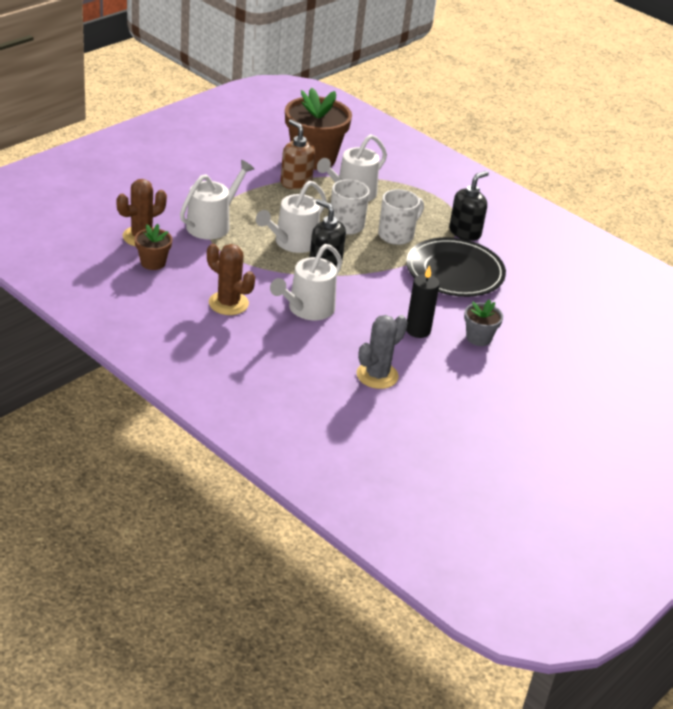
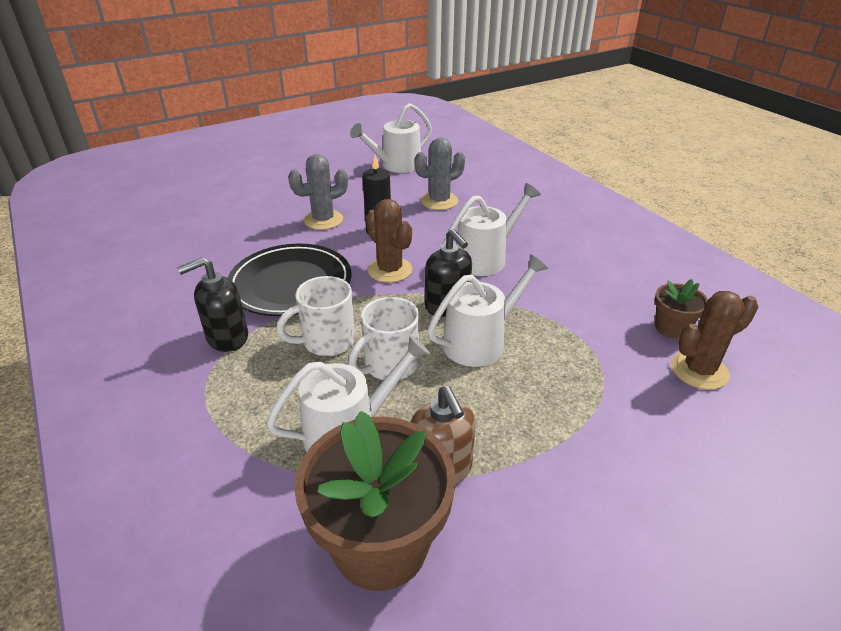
camera: 160 degrees left, 0 degrees up
(212, 224) = (595, 384): white watering can -> white watering can (397, 165)
(228, 303) = (572, 271): brown cactus -> brown cactus (390, 270)
(478, 338) = (323, 220): grey flower pot -> grey cactus

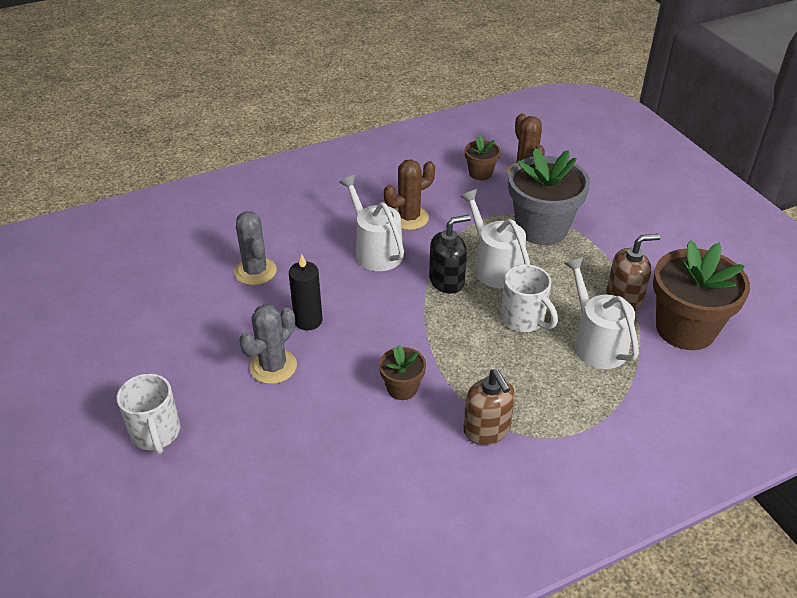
camera: 85 degrees left, 5 degrees up
(227, 337) = (487, 430): black soap dispenser -> brown soap dispenser
(290, 284) = (402, 388): black plate -> brown flower pot
(323, 220) = (273, 366): grey cactus -> grey cactus turned 60 degrees clockwise
(326, 342) = (494, 358): white mug -> white mug (156, 434)
(390, 270) = (386, 315): brown cactus -> brown cactus (409, 218)
(397, 165) = (149, 300): white watering can -> none
(574, 385) = (541, 228): none -> grey flower pot

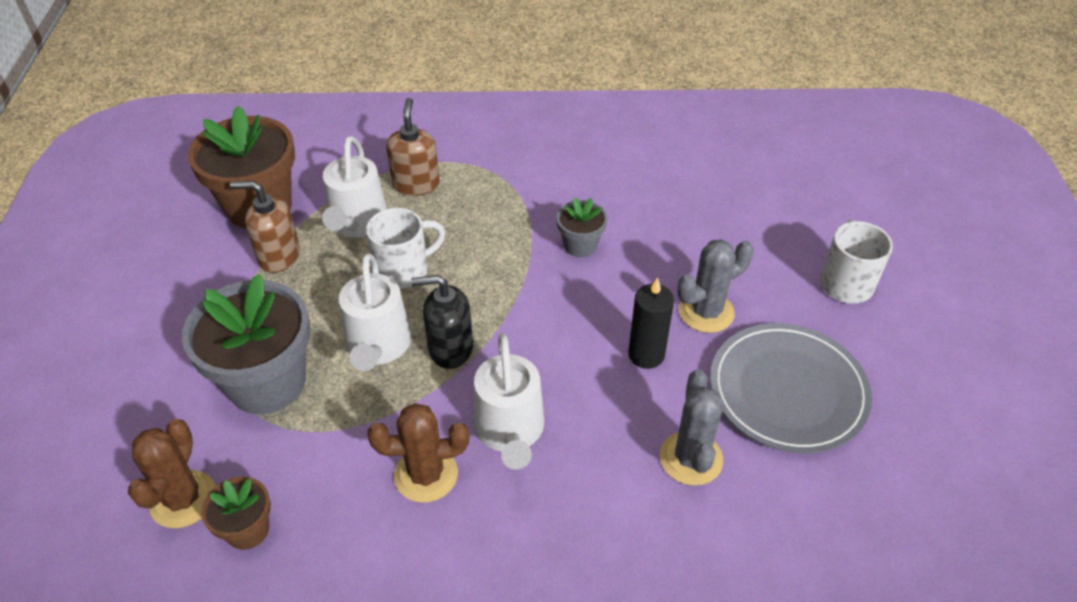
camera: 155 degrees left, 5 degrees up
(198, 329) = (787, 391): none -> grey plate
(402, 388) = (580, 245): brown flower pot -> grey flower pot
(487, 430) = (526, 187): brown soap dispenser -> brown soap dispenser (416, 184)
(524, 319) = (404, 270): white mug -> white mug turned 75 degrees clockwise

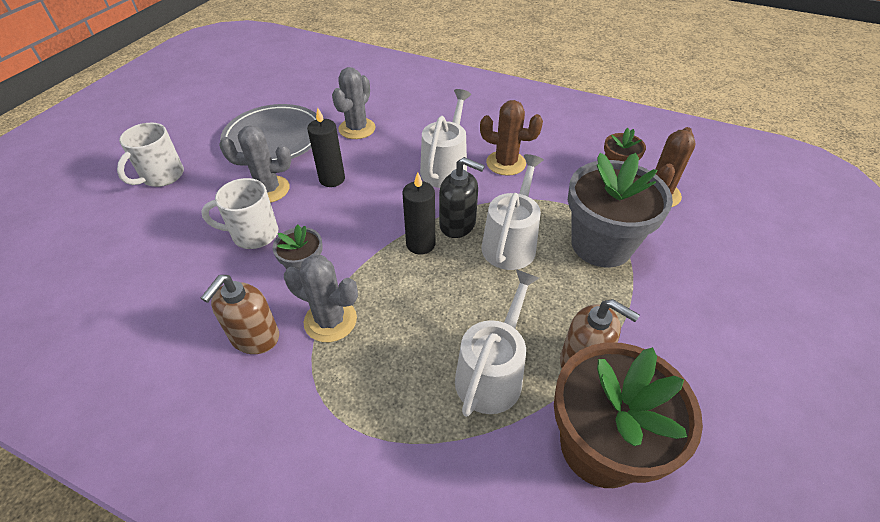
camera: 155 degrees left, 0 degrees up
(404, 270) = (465, 300): white mug -> white mug (253, 234)
(416, 184) = (408, 405): brown soap dispenser -> brown soap dispenser (254, 337)
(480, 309) = (420, 244): none -> black candle
(519, 214) = (330, 320): none -> grey cactus

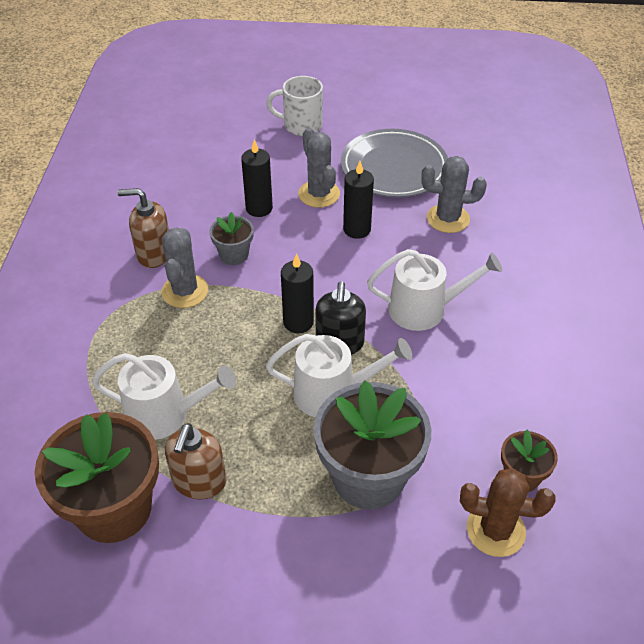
camera: 70 degrees right, 0 degrees up
(253, 234) = (259, 208): white mug -> black candle
(506, 163) = (465, 360): brown cactus -> none

